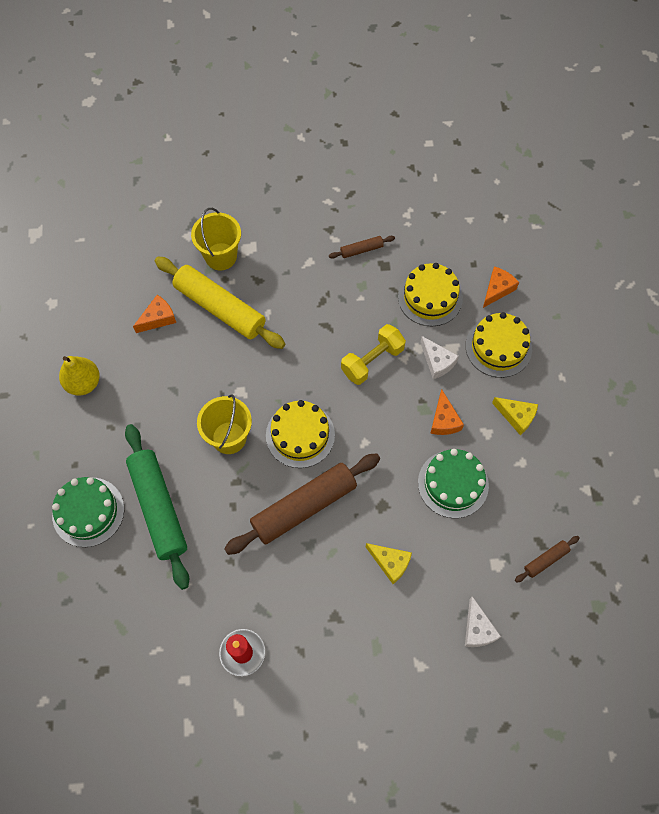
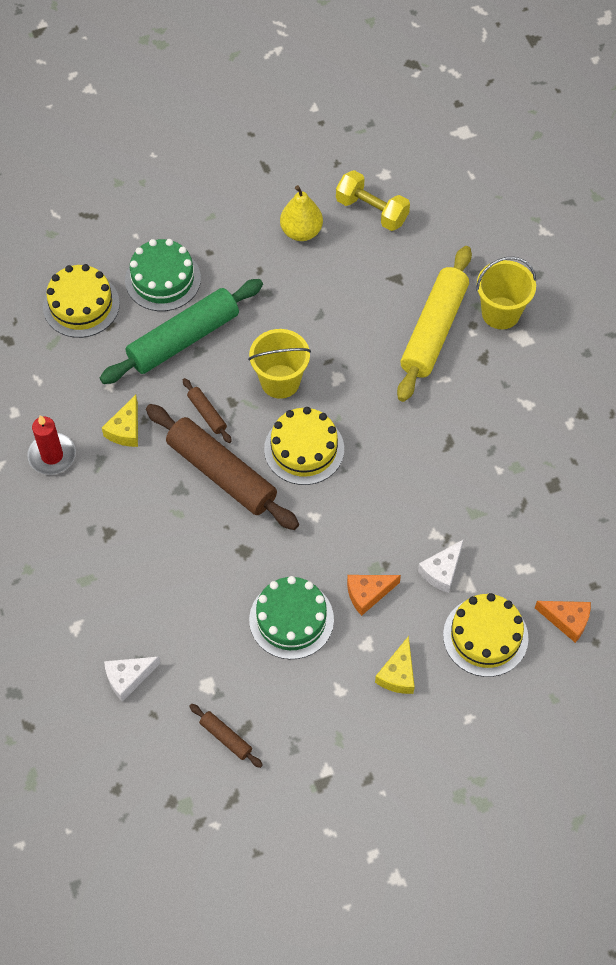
camera: 75 degrees right, 5 degrees down
(158, 318) = (400, 275): orange cheese -> none
(361, 250) = (565, 455): brown rolling pin -> brown rolling pin (207, 414)
(372, 361) = (419, 501): yellow dumbbell -> yellow dumbbell (371, 211)
(390, 563) = (181, 573): yellow cheese -> yellow cheese (126, 429)
(430, 297) = (527, 545): yellow cake -> yellow cake (81, 305)

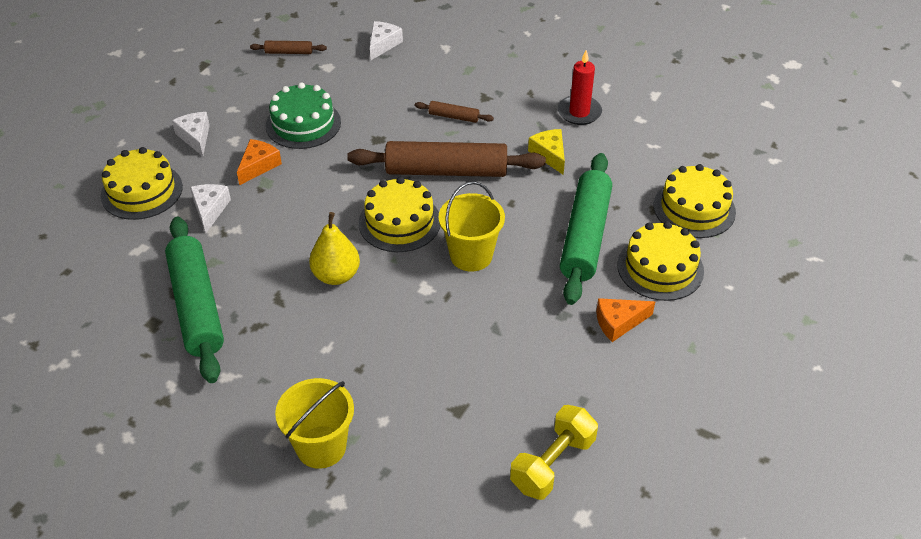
camera: 140 degrees right, 15 degrees down
(163, 279) = (660, 268): green cake -> yellow cake
(207, 414) = (503, 199): brown rolling pin -> brown rolling pin (453, 117)
(301, 231) = (596, 392): yellow pear -> yellow pear (336, 275)
(371, 211) = (552, 463): yellow dumbbell -> yellow dumbbell turned 45 degrees counterclockwise
(398, 674) = (195, 137): yellow cheese -> white cheese
(434, 330) = (375, 384): yellow rolling pin -> none
(512, 478) = (197, 306): none -> green rolling pin
(567, 620) = (77, 236): orange cheese -> orange cheese (618, 323)

